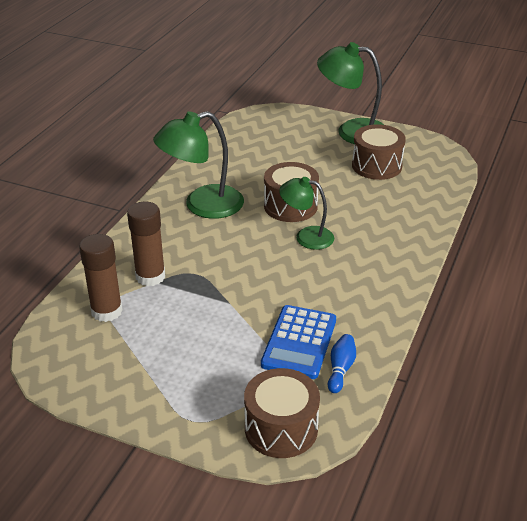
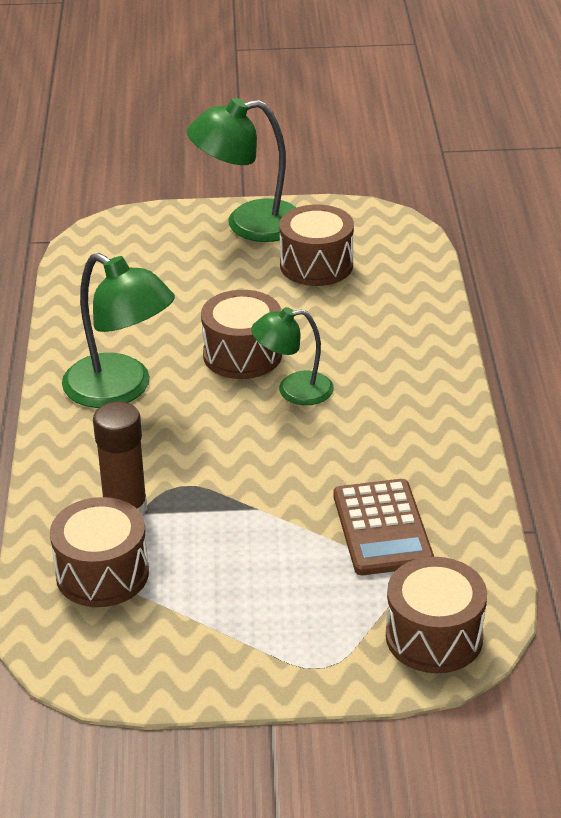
camera: 25 degrees left, 0 degrees up
(106, 311) = (102, 574): brown glue stick -> brown drum
(202, 205) = (120, 389): green lamp -> green lamp turned 90 degrees counterclockwise
(299, 342) = (382, 528): blue calculator -> brown calculator
(340, 369) = (454, 543): blue bowling pin -> none

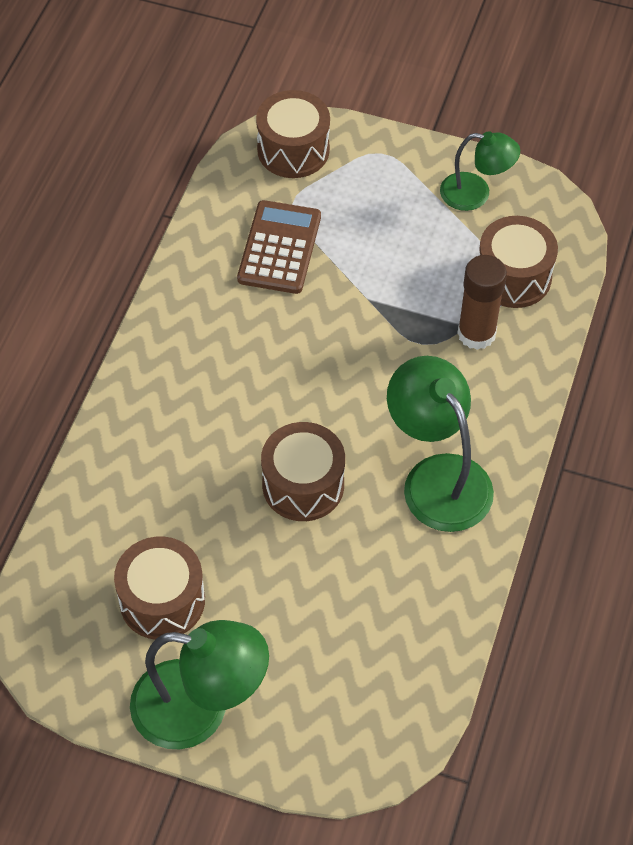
camera: 160 degrees left, 20 degrees up
(293, 390) = (276, 420): green lamp -> green lamp (475, 194)

